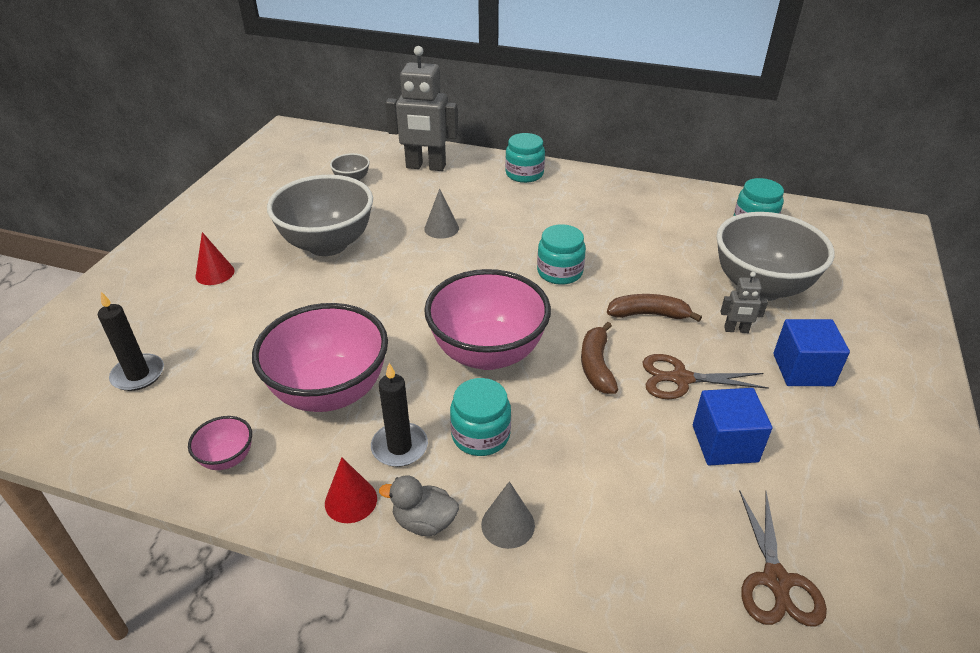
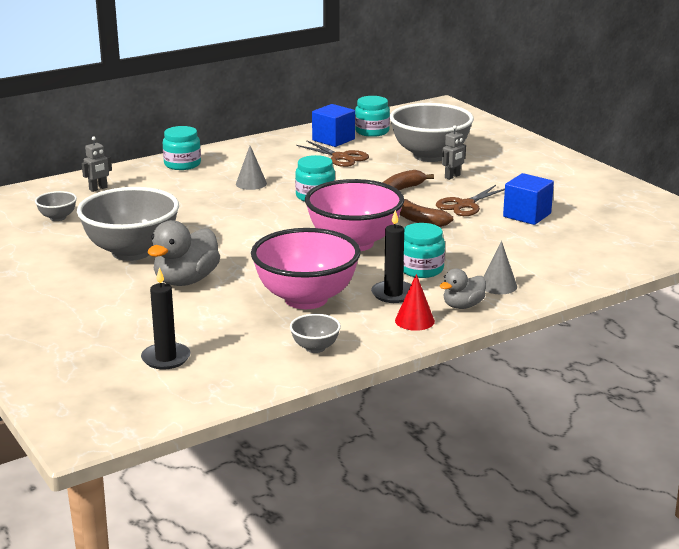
camera: 50 degrees left, 15 degrees down
(215, 273) = (85, 301): red cone -> none
(227, 458) = (315, 348): pink bowl -> grey bowl
(301, 301) = (186, 280): none -> grey duck
(425, 167) = (98, 189): grey robot -> grey robot, size x0.45
(441, 228) = (193, 211): grey cone -> grey cone (251, 183)
(776, 580) = (621, 241): brown scissors -> brown scissors (341, 157)
(803, 370) = (508, 176): blue cube -> blue cube (333, 140)

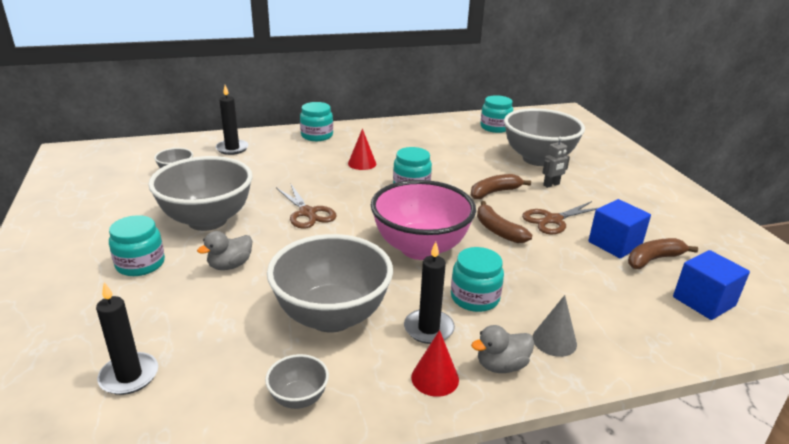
camera: 15 degrees right, 5 degrees up
(98, 189) = (232, 148): grey robot -> black candle
(99, 292) = (140, 264): none -> turquoise jar
(186, 280) = (230, 265): grey duck -> grey duck, size x0.59
(251, 183) = (362, 163): grey cone -> red cone
(306, 299) = (331, 316): pink bowl -> grey bowl
(333, 140) = (457, 130): blue cube -> blue cube (703, 301)
(341, 157) = (455, 149): brown scissors -> brown scissors (307, 213)
(563, 221) = (653, 259): none -> brown banana

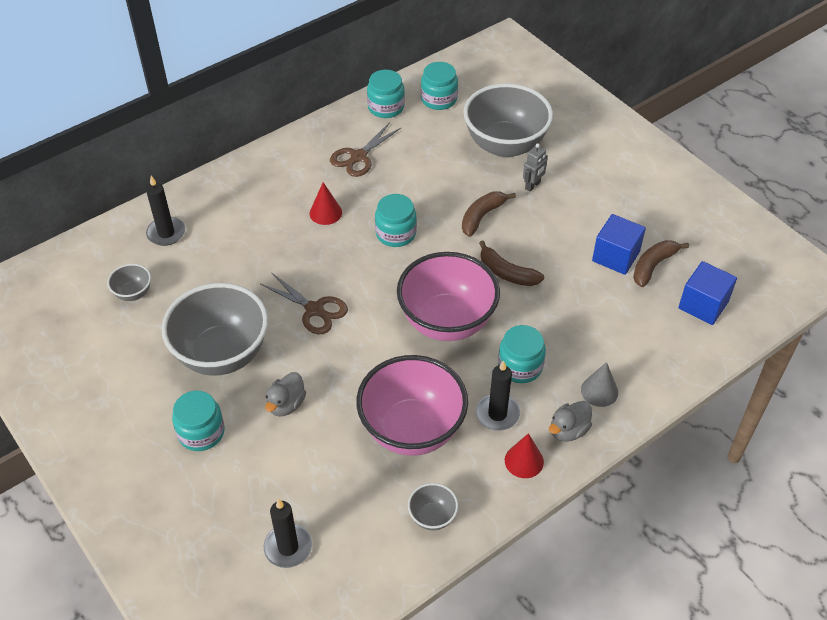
camera: 20 degrees left, 20 degrees up
(317, 135) = (247, 178): turquoise jar -> turquoise jar (386, 107)
(331, 316) = (412, 430): grey bowl -> pink bowl
(553, 220) = (551, 240): brown scissors -> brown scissors (358, 157)

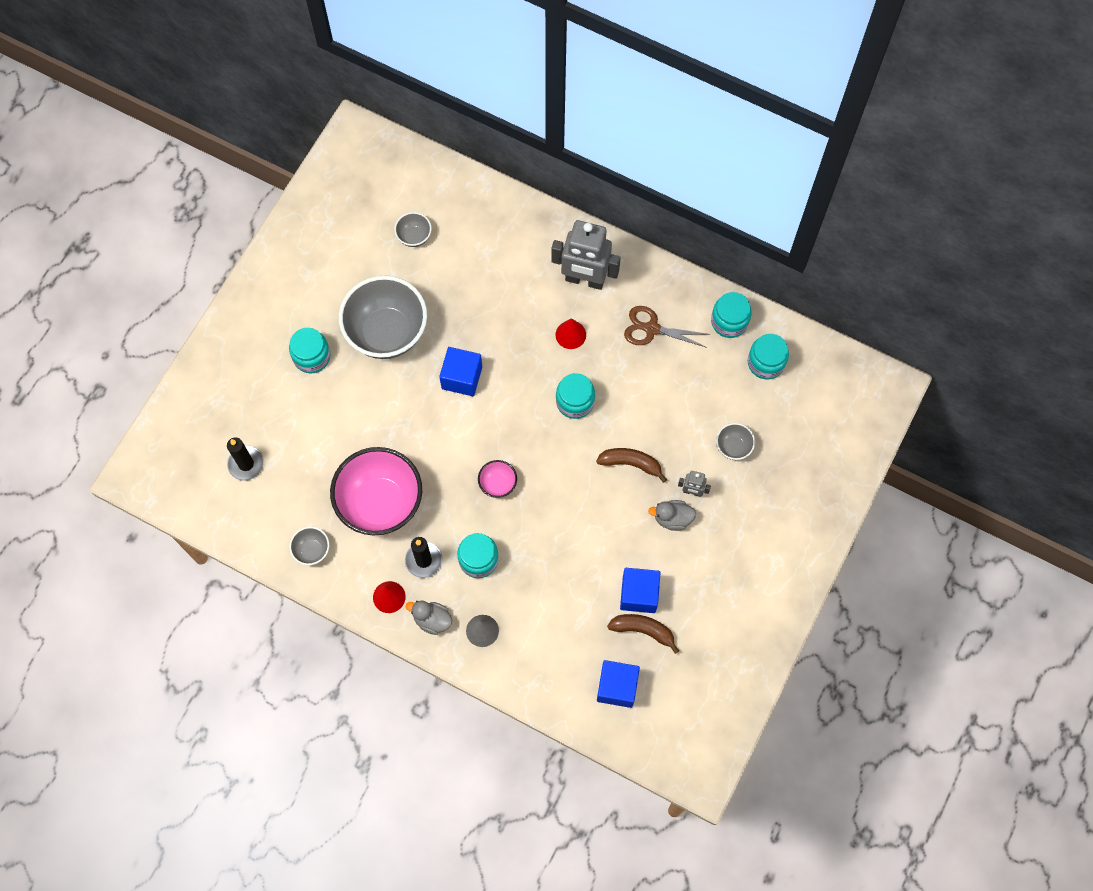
camera: 65 degrees right, 20 degrees up
(166, 233) = (486, 225): black candle -> none
(278, 184) = (584, 280): none -> grey robot
(286, 404) = (362, 402): grey duck -> grey duck (672, 518)
(314, 310) = (462, 377): brown scissors -> blue cube
(447, 322) = (498, 484): pink bowl -> pink bowl, size x0.44
(505, 145) = (733, 447): grey bowl -> grey bowl, size x0.44
(507, 273) = (574, 510): brown banana -> none

